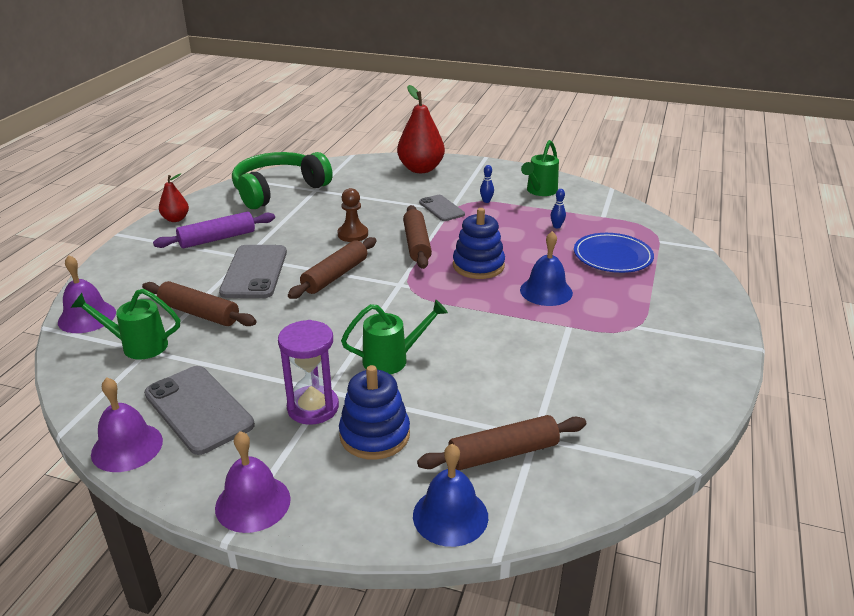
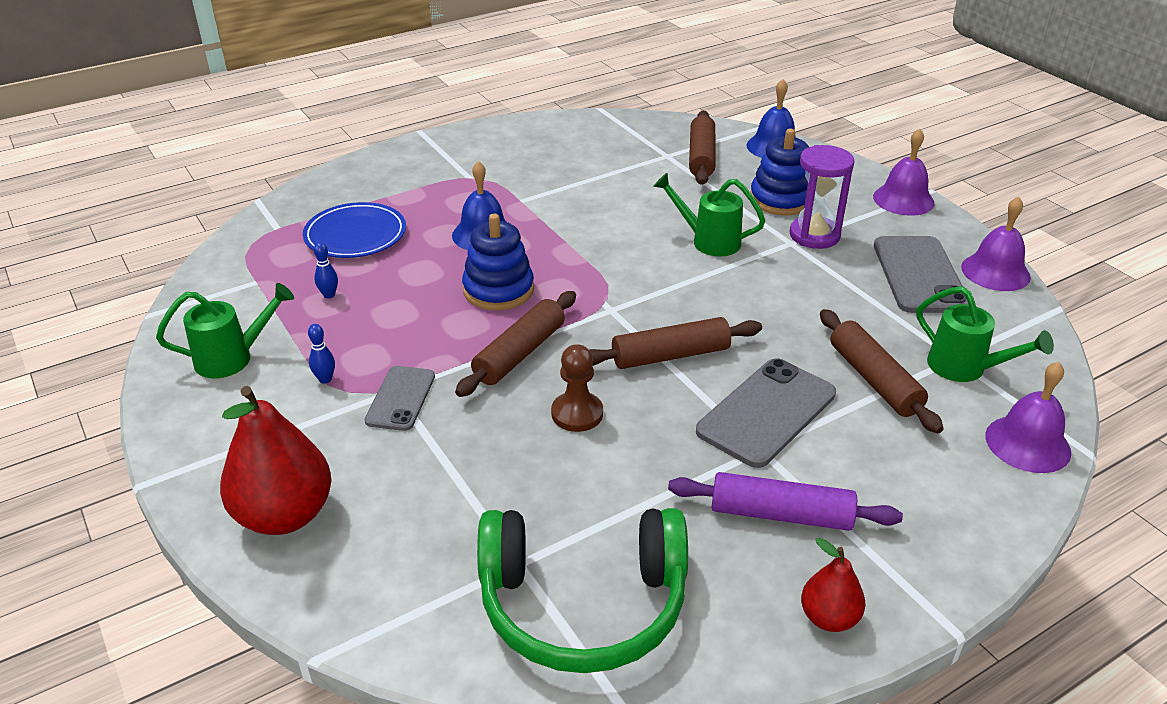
camera: 140 degrees left, 5 degrees up
(503, 453) = (701, 157): brown rolling pin -> brown rolling pin turned 75 degrees clockwise

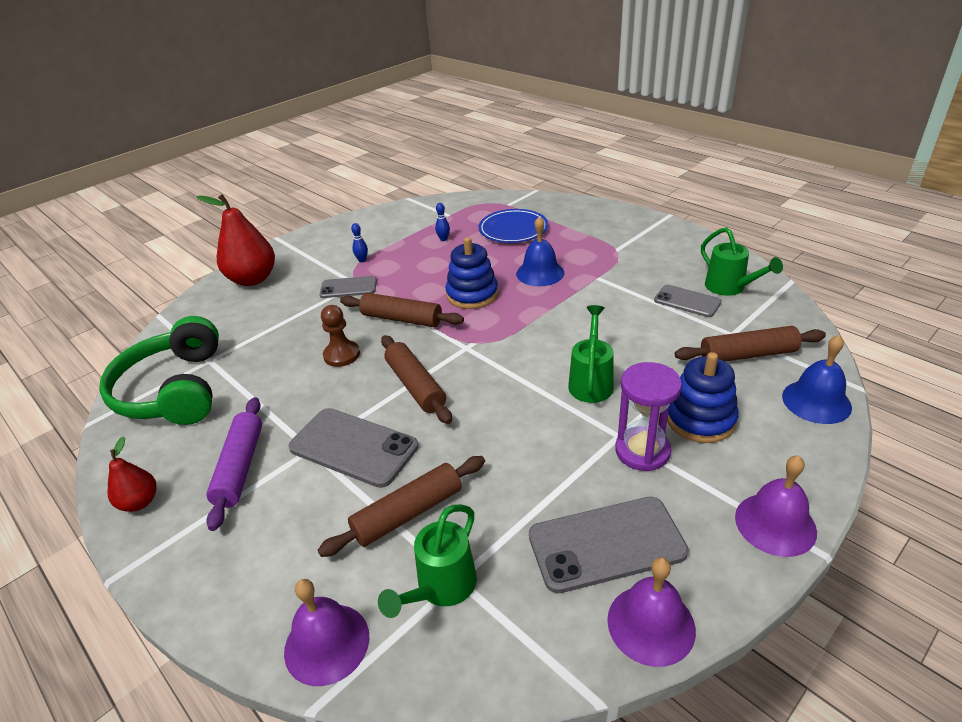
camera: 80 degrees right, 0 degrees up
(232, 358) = (375, 229): green watering can -> green watering can (729, 288)
(601, 163) = (687, 301): none -> grey phone

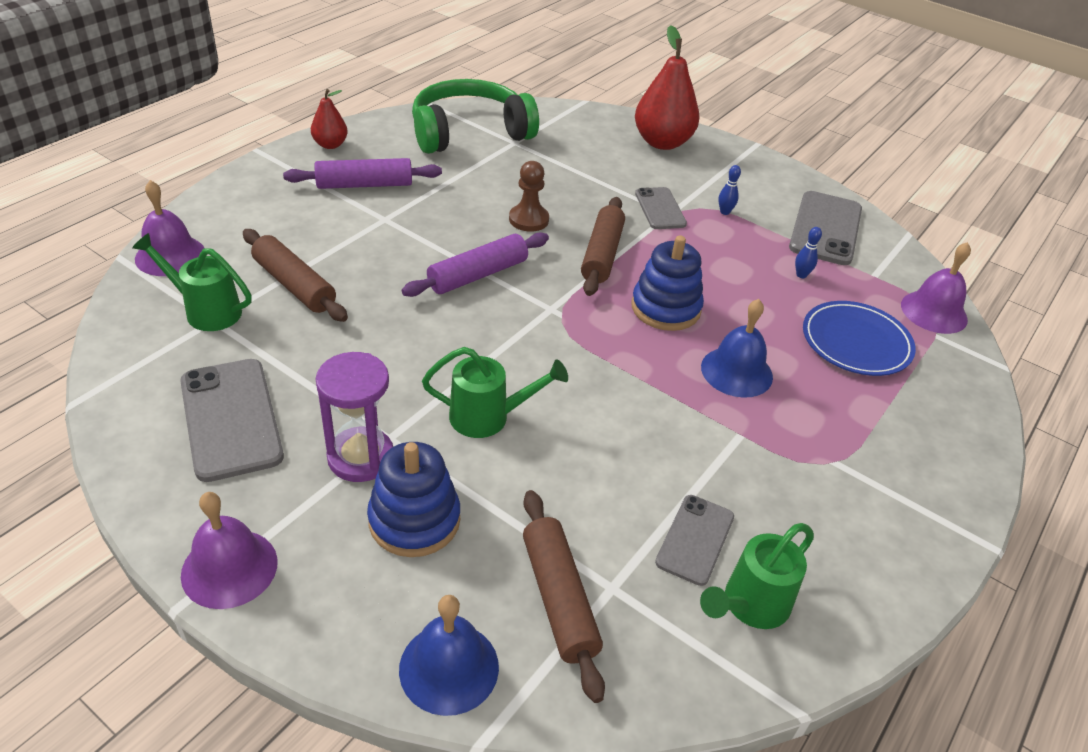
camera: 75 degrees right, 5 degrees up
(353, 447) = (384, 243): grey phone -> grey phone (825, 228)
(415, 386) = (477, 275): brown rolling pin -> purple rolling pin
(651, 624) = (130, 445): purple bell -> purple bell (934, 312)

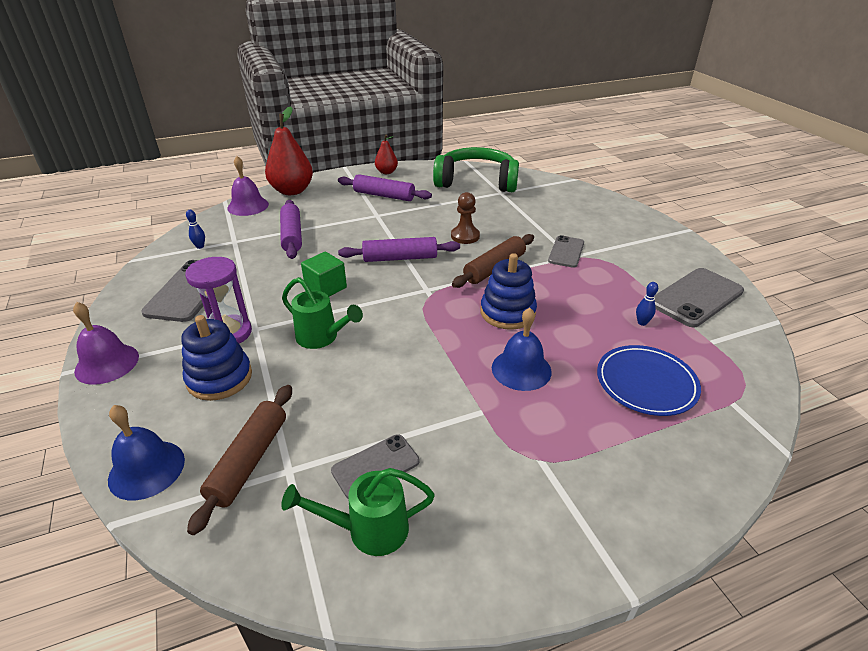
camera: 35 degrees right, 5 degrees down
(206, 311) = (236, 236): green watering can -> none
(294, 285) = (292, 235): brown rolling pin -> purple rolling pin
(424, 348) = (326, 288): none -> green cube
(662, 142) = (609, 213): red pear -> red pear (292, 191)
(725, 212) = (616, 266): blue bowling pin -> blue bowling pin (200, 246)
(934, 312) = (747, 385): purple bell -> none

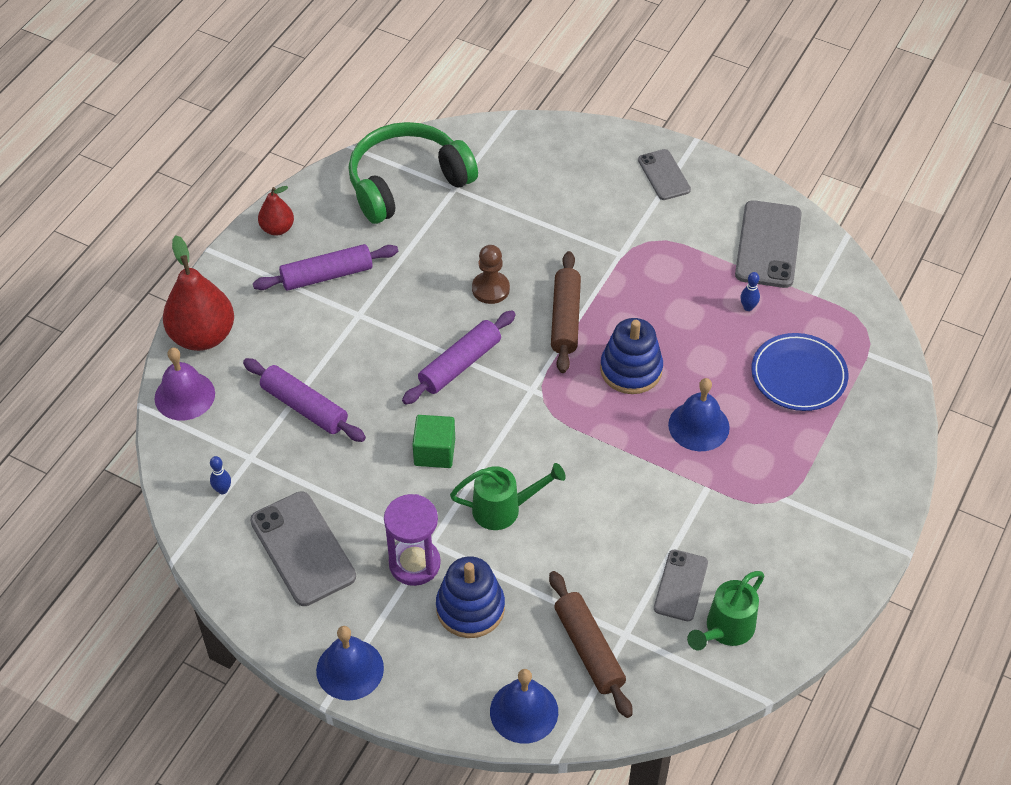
camera: 40 degrees left, 15 degrees up
(107, 363) = (350, 669): purple bell -> blue bell
(566, 252) = (610, 250): grey phone -> grey phone (664, 175)

